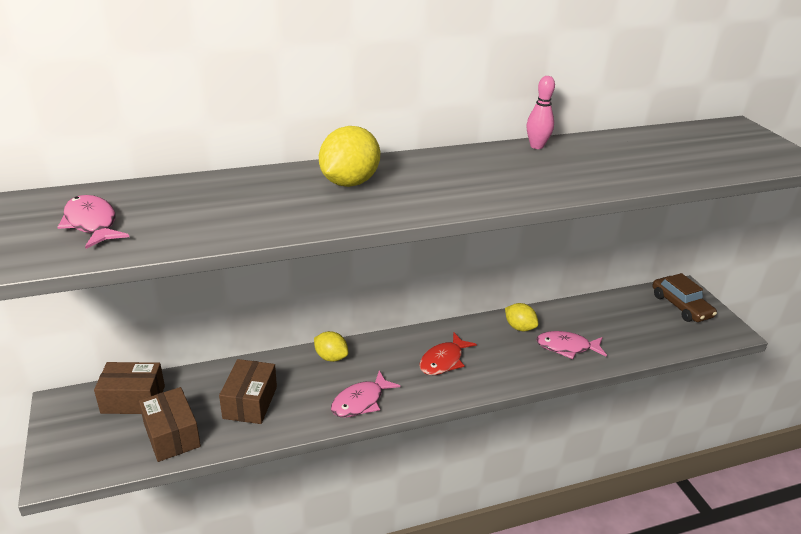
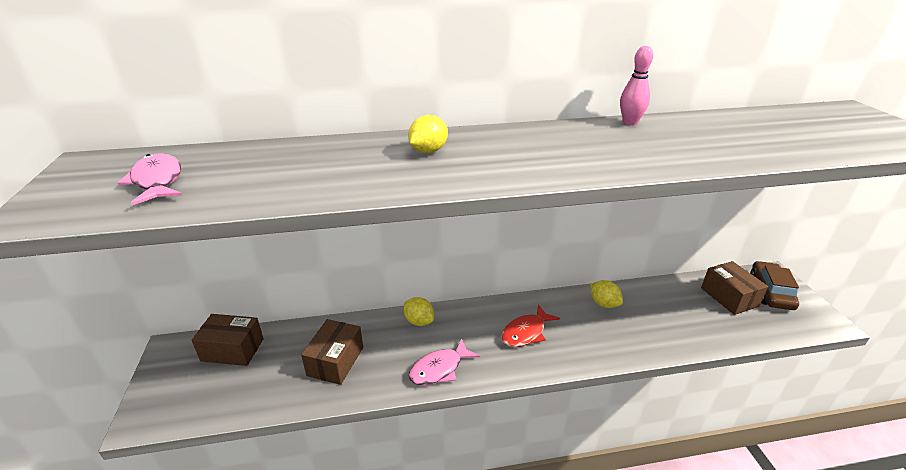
camera: 10 degrees right, 0 degrees up
(172, 435) = (256, 389): brown box -> brown box (729, 297)
(349, 182) = (428, 151): yellow lemon -> yellow lemon, size x0.62
(566, 347) = (651, 327): pink fish -> none
(681, 306) = (770, 292): brown car -> brown car turned 150 degrees counterclockwise

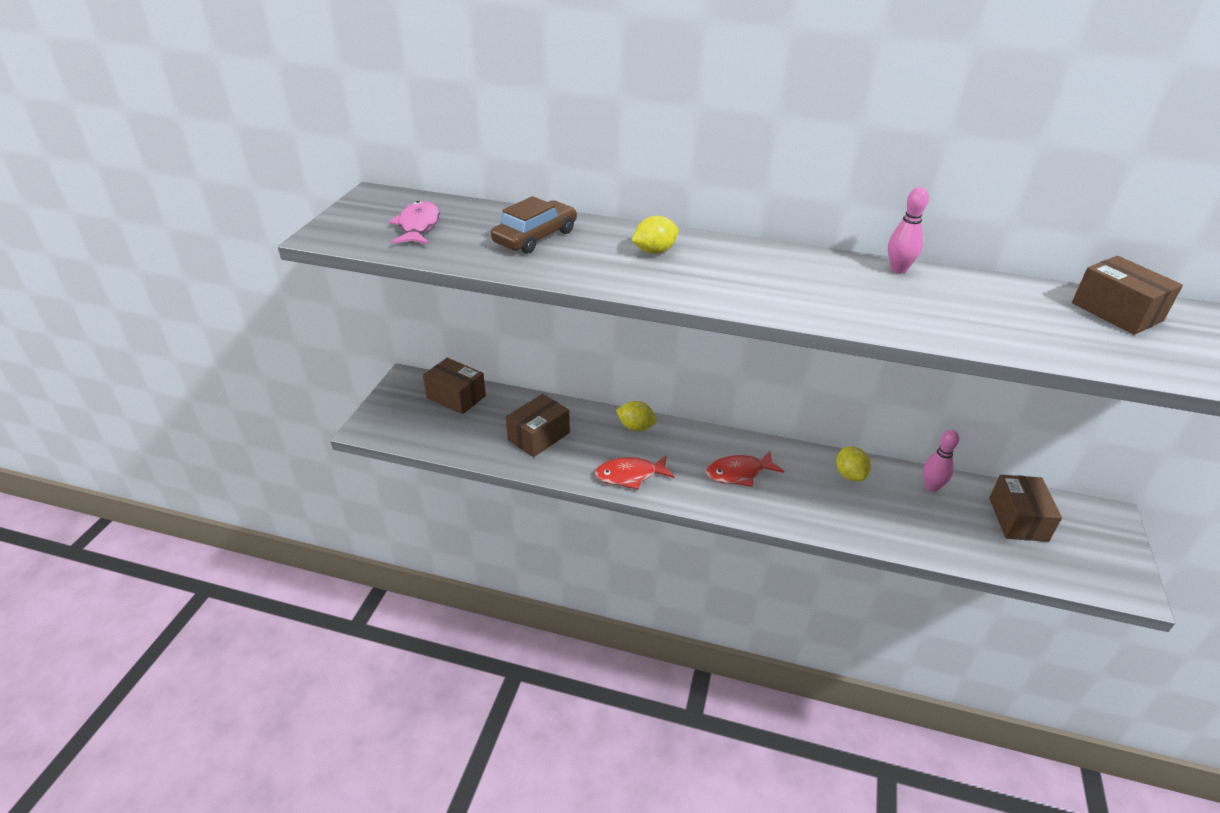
camera: 25 degrees right, 5 degrees up
(419, 321) = (636, 427): yellow lemon -> yellow lemon turned 45 degrees counterclockwise
(439, 369) = (630, 475): pink fish -> red fish
(661, 293) = (931, 487): none -> pink bowling pin
(770, 292) = (1083, 532): brown car -> brown car (535, 237)
(792, 119) = (1116, 312): none -> brown box

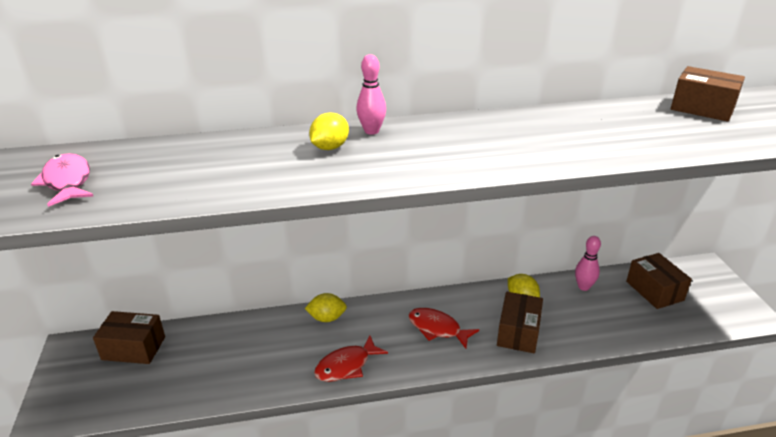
camera: 25 degrees left, 5 degrees down
(535, 237) = (205, 162): brown car -> none
(538, 436) = (240, 359): brown box -> brown box (518, 332)
(739, 473) = (437, 328): red fish -> red fish turned 75 degrees clockwise
(898, 269) = (536, 114): pink bowling pin -> pink bowling pin (371, 131)

